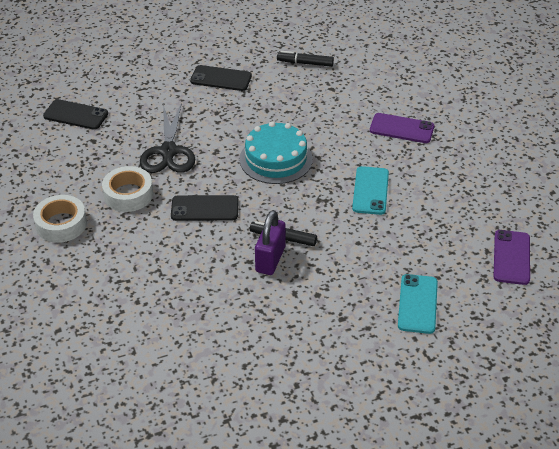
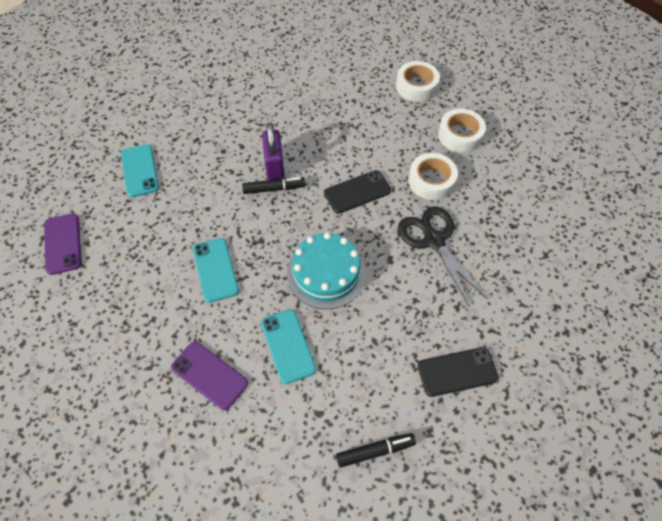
camera: 155 degrees right, 15 degrees up
(54, 292) = (416, 86): none -> white tape
(75, 115) = (558, 249): black phone -> none
(334, 126) = (288, 346): none -> turquoise phone
(401, 129) = (209, 375): purple phone -> purple phone turned 45 degrees clockwise

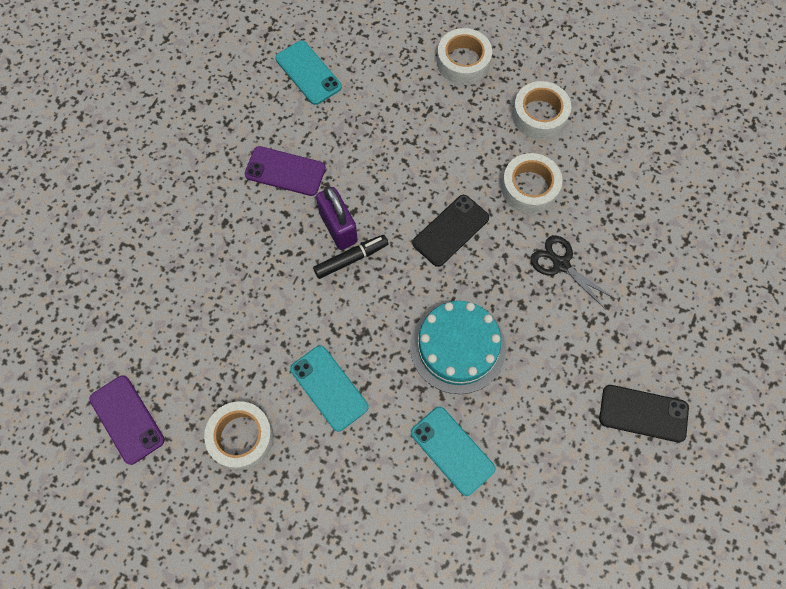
camera: 20 degrees left, 10 degrees up
(135, 282) = (241, 437): none -> white tape
(139, 170) = (174, 289): turquoise phone -> turquoise phone (308, 73)
(209, 375) = (381, 517): purple phone -> purple phone (285, 171)
(375, 451) = (592, 533): black marker -> none
(434, 240) = (561, 264): black scissors -> black scissors, size x0.66
(457, 372) = (643, 413): black phone -> black phone turned 45 degrees clockwise

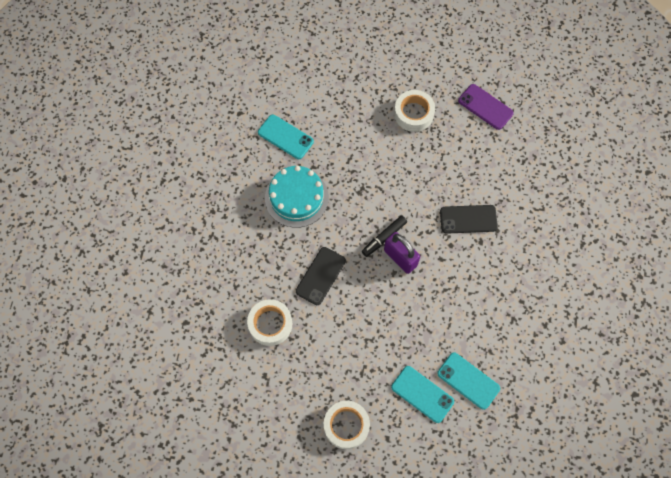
camera: 165 degrees right, 0 degrees up
(285, 171) = (453, 291): purple phone -> none
(329, 388) = (371, 153): turquoise phone -> turquoise phone (422, 394)
(539, 115) = (274, 390): white tape -> none
(561, 264) = (237, 271): black scissors -> none
(643, 413) = (171, 186): black phone -> black phone (468, 219)

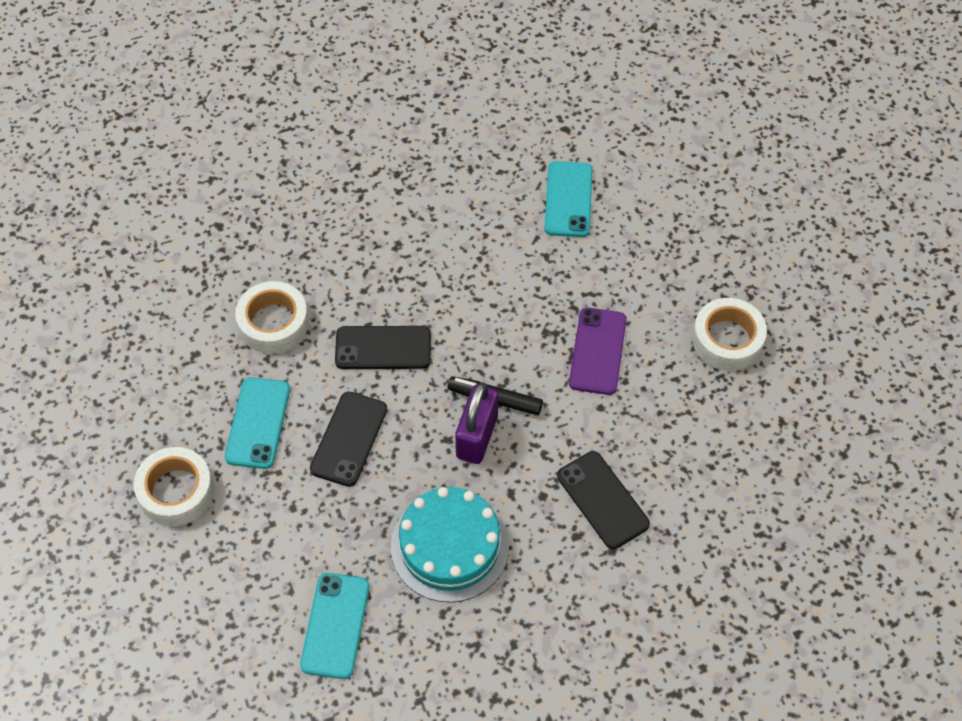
camera: 60 degrees right, 10 degrees down
(296, 197) = (484, 259): turquoise cake -> turquoise cake (450, 546)
(365, 321) = (349, 439): none -> black phone
(422, 394) = (278, 570): turquoise phone -> turquoise phone (258, 423)
(485, 107) = (816, 433): purple phone -> purple phone (598, 351)

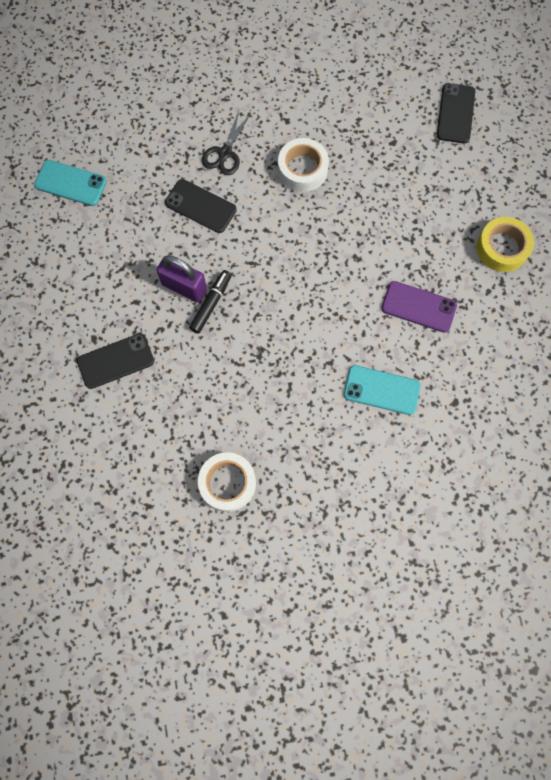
camera: 100 degrees right, 15 degrees up
(176, 491) = (185, 103): white tape -> none
(258, 423) = (225, 153): turquoise phone -> black scissors
(358, 100) = (502, 248): none -> yellow tape
(383, 348) = (268, 236): black phone -> black phone (455, 113)
(450, 546) = (107, 257): turquoise cake -> none
(598, 351) = (237, 383): purple phone -> purple phone (418, 307)

